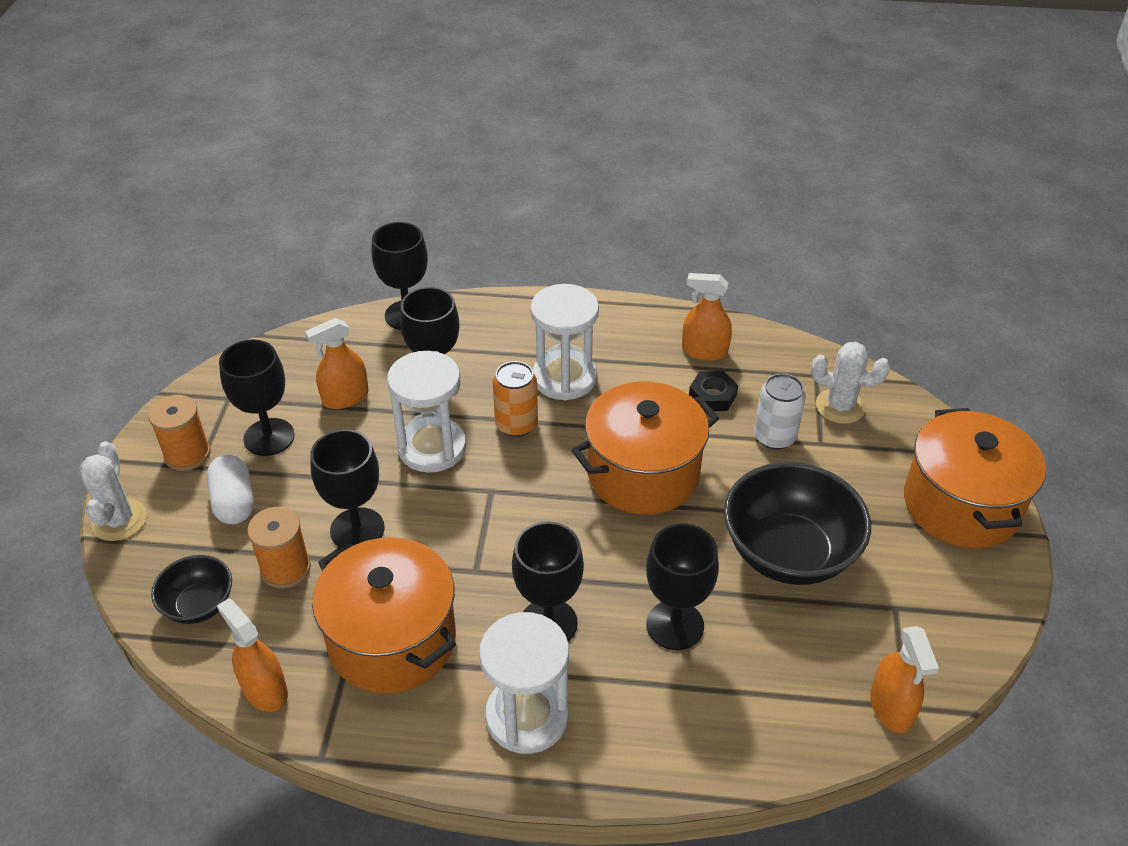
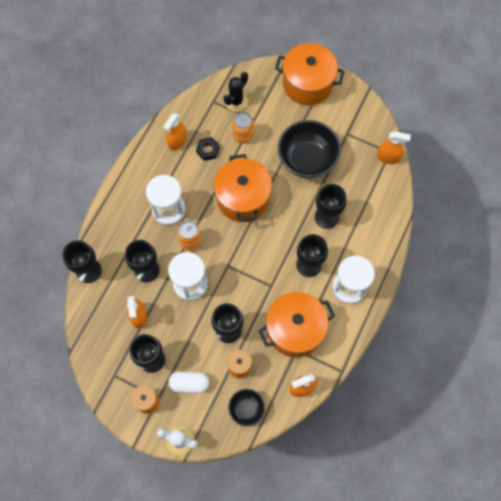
camera: 70 degrees left, 25 degrees up
(774, 437) = (243, 136): white can -> orange can
(840, 406) = (236, 101): white cactus -> black cactus

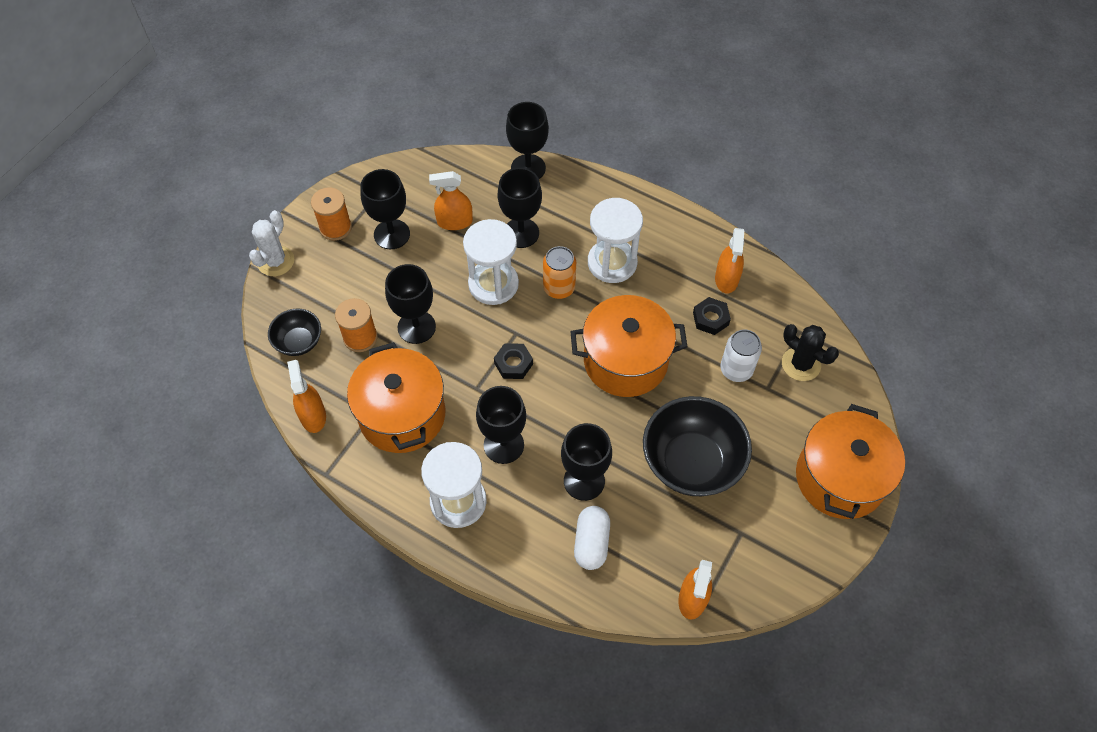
camera: 95 degrees right, 10 degrees down
(177, 141) = (726, 279): orange spray bottle -> orange spray bottle turned 120 degrees counterclockwise
(189, 383) = (349, 275): white capsule -> white capsule (591, 543)
(243, 136) = (736, 369): orange can -> white can
(251, 265) = (513, 363): none -> black nut

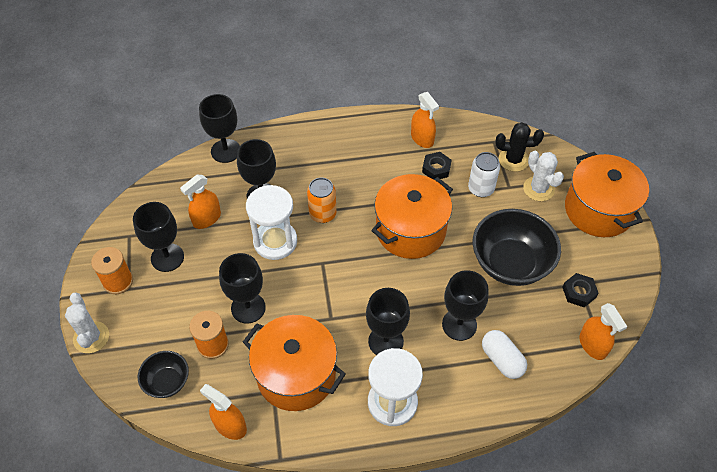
camera: 40 degrees left, 5 degrees down
(513, 363) = (340, 284): black nut -> black nut (579, 292)
(612, 263) = (342, 175): white hourglass -> none
(797, 412) = (538, 189): none -> white cactus

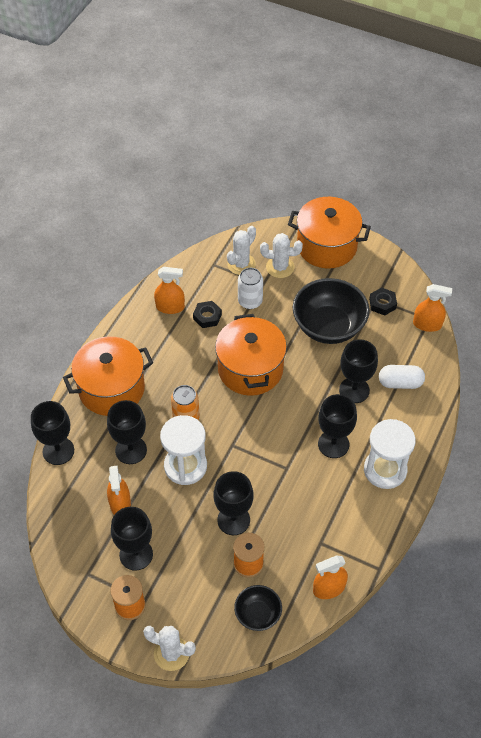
camera: 55 degrees left, 0 degrees up
(296, 374) = (318, 519): orange pot -> orange pot (111, 389)
(513, 160) = (241, 264): black cactus -> white cactus

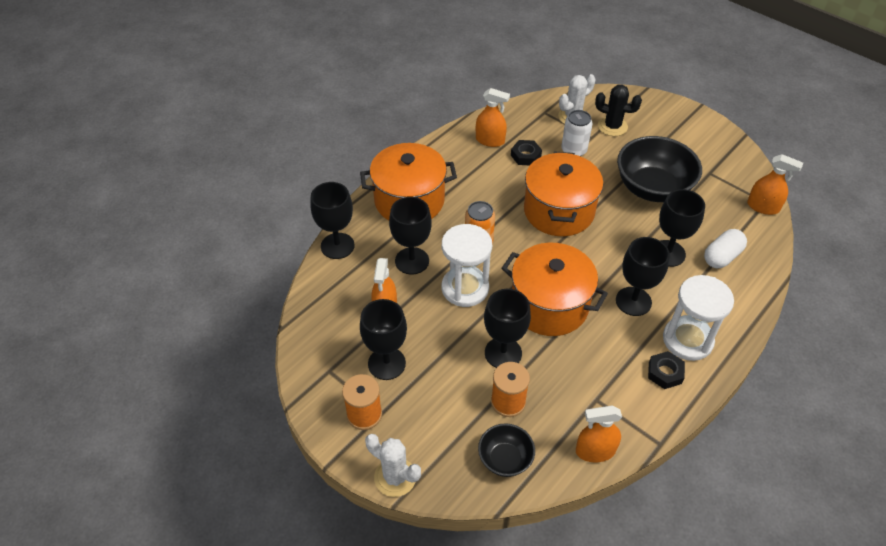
camera: 15 degrees right, 5 degrees down
(280, 267) = (612, 126): white cactus -> black cactus
(327, 246) = (666, 117): orange pot -> orange pot (549, 305)
(382, 304) = (716, 178): black nut -> black nut (665, 373)
(400, 383) = (722, 256): white capsule -> white capsule turned 60 degrees counterclockwise

